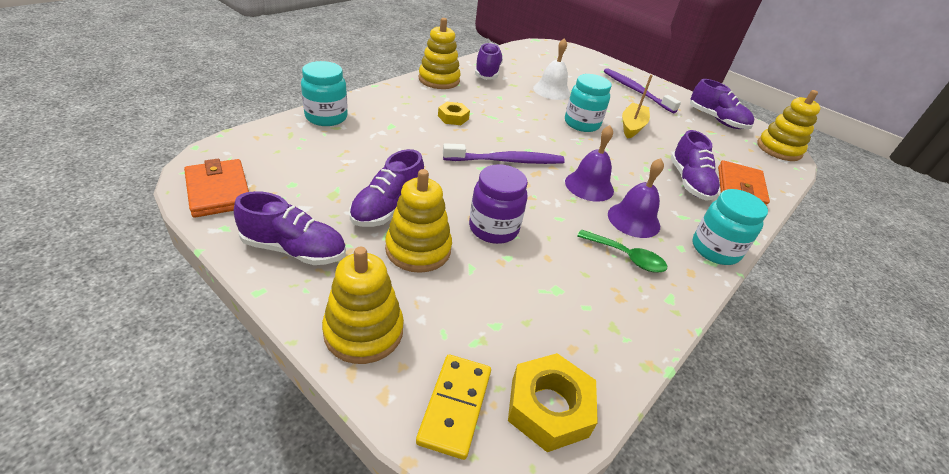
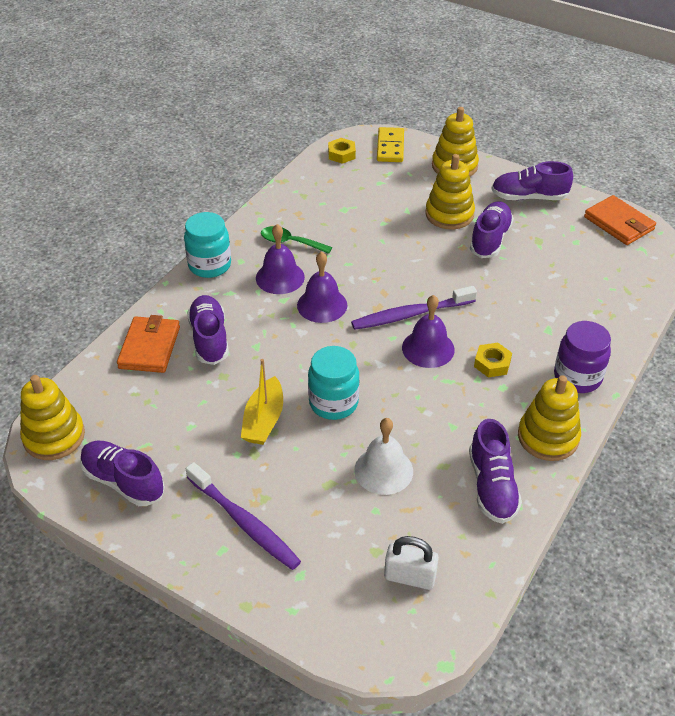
camera: 175 degrees right, 5 degrees up
(326, 117) = (618, 322): turquoise jar -> none
(493, 228) = (401, 241): purple jar -> purple jar (577, 377)
(500, 136) = (428, 348): none -> purple bell
(546, 59) = (410, 577): none -> white padlock
(549, 407) = (341, 154): yellow nut -> yellow nut, size x0.62

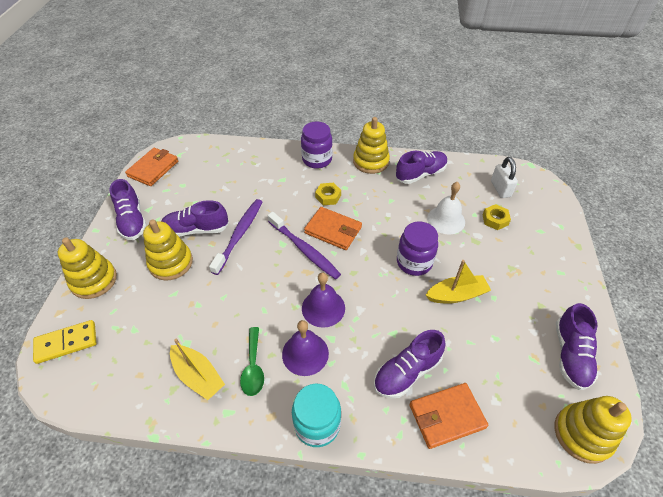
camera: 115 degrees left, 5 degrees up
(244, 522) = (535, 270): purple toothbrush -> purple toothbrush (239, 235)
(306, 210) = (198, 376): none -> yellow boat
(333, 403) = (414, 262): turquoise jar -> purple jar
(341, 154) = (87, 384): yellow nut -> yellow nut (495, 220)
(428, 348) = (333, 230): purple bell -> orange wallet

